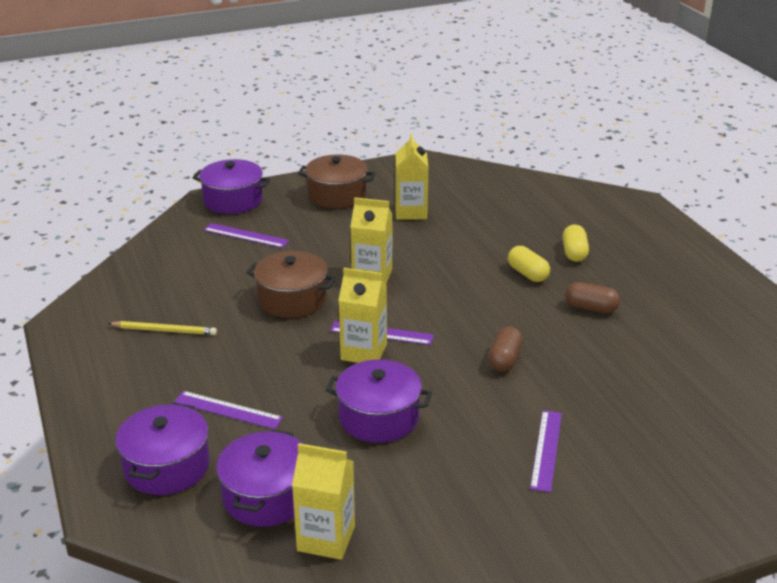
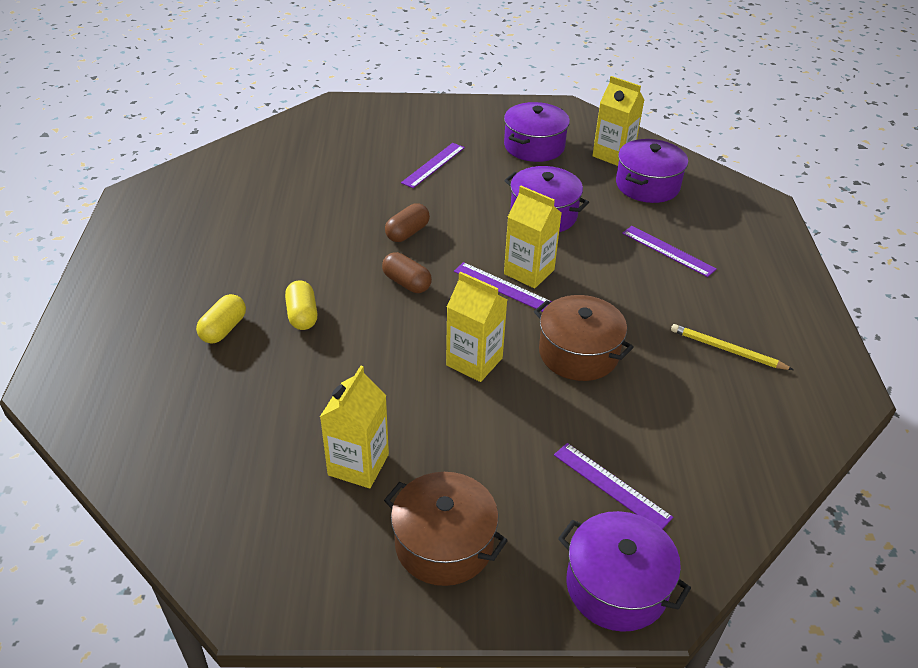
camera: 160 degrees left, 10 degrees up
(167, 466) = (721, 221): purple pot -> purple pot (534, 146)
(591, 308) = (282, 259): brown capsule -> brown capsule (406, 283)

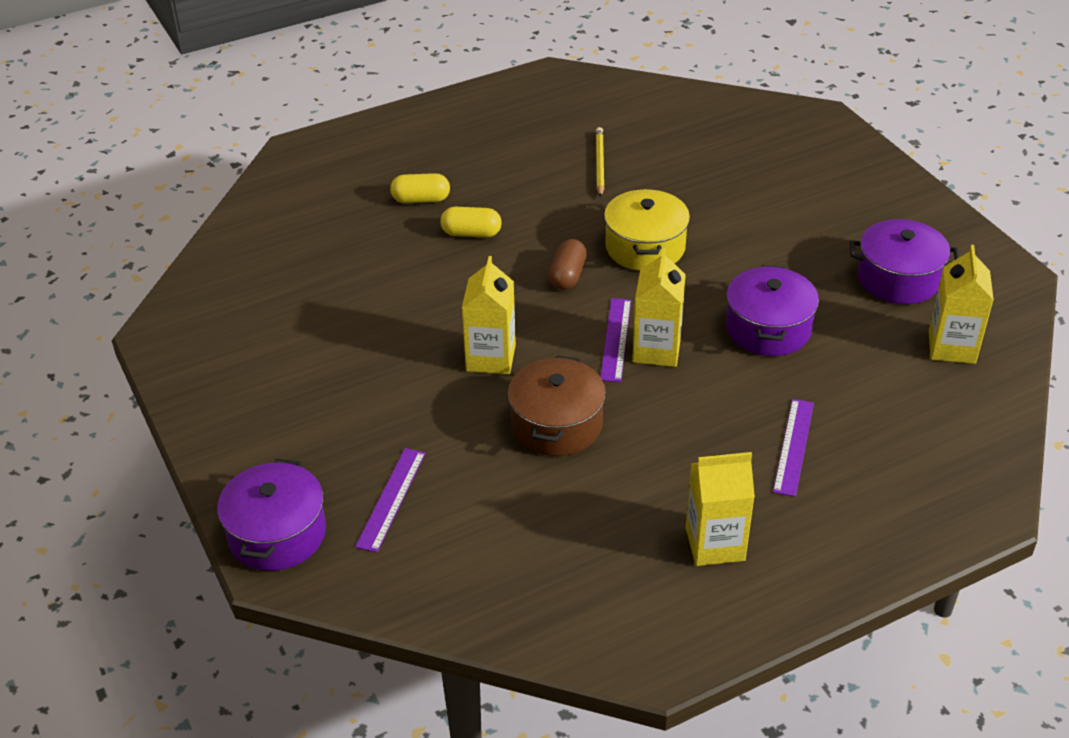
camera: 65 degrees right, 0 degrees up
(302, 315) = (471, 233): yellow capsule -> yellow capsule turned 45 degrees clockwise
(358, 464) = (319, 335): yellow carton -> yellow carton (715, 544)
(407, 233) = (645, 247): brown capsule -> yellow pot
(433, 165) = (779, 221): purple ruler -> none
(444, 544) = (265, 414): brown pot -> none
(647, 185) = (914, 394): purple pot -> none
(727, 350) = (651, 539): yellow pencil -> yellow pencil (599, 164)

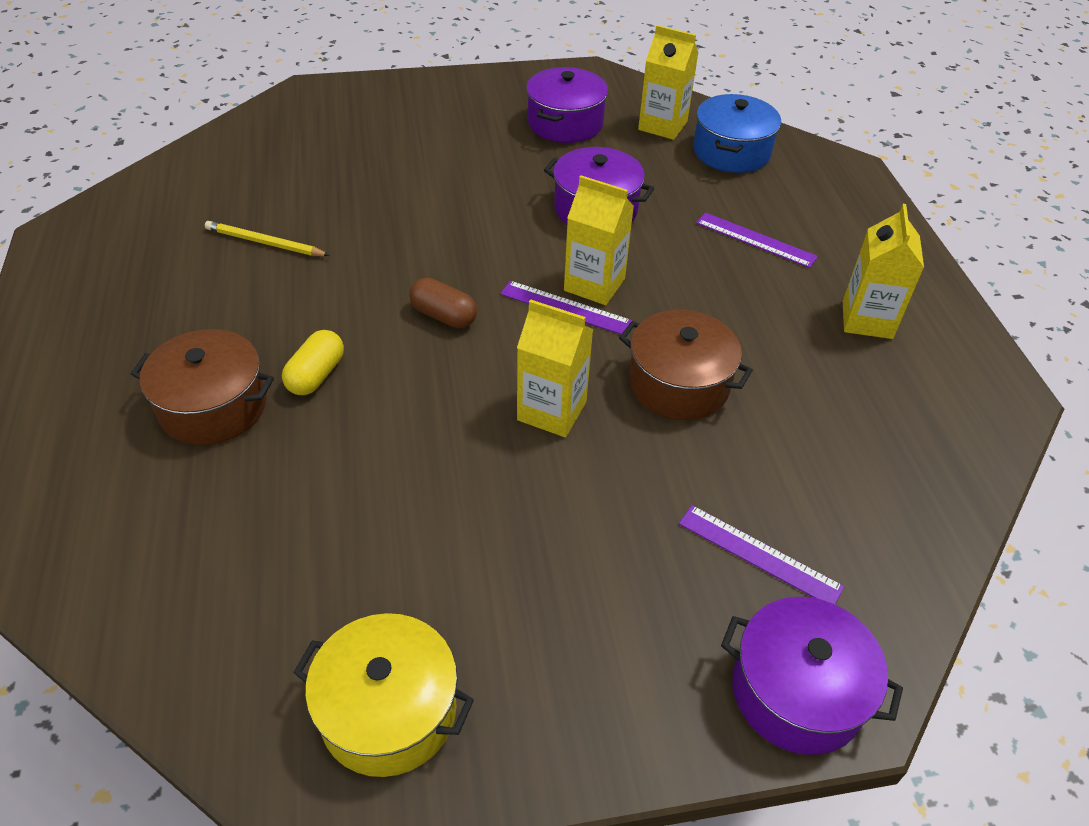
camera: 75 degrees left, 5 degrees up
(421, 199) = (213, 406): yellow capsule -> brown pot
(645, 247) = (431, 249): yellow pot -> yellow pot (388, 711)
(942, 407) = (731, 152): none -> blue pot

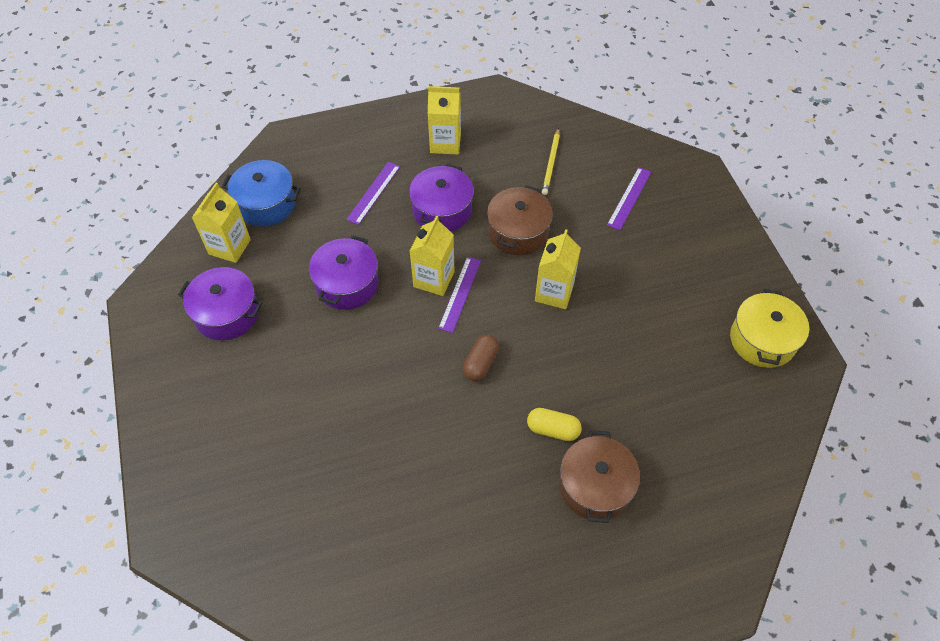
camera: 95 degrees left, 10 degrees up
(265, 243) = (415, 507): yellow pencil -> yellow pencil (551, 163)
(797, 691) = (698, 187): purple pot -> purple pot (442, 210)

